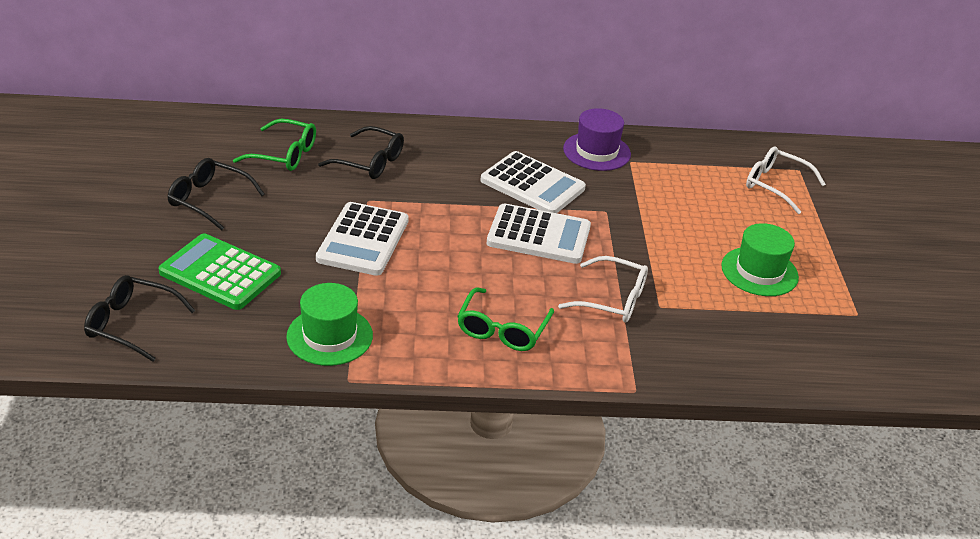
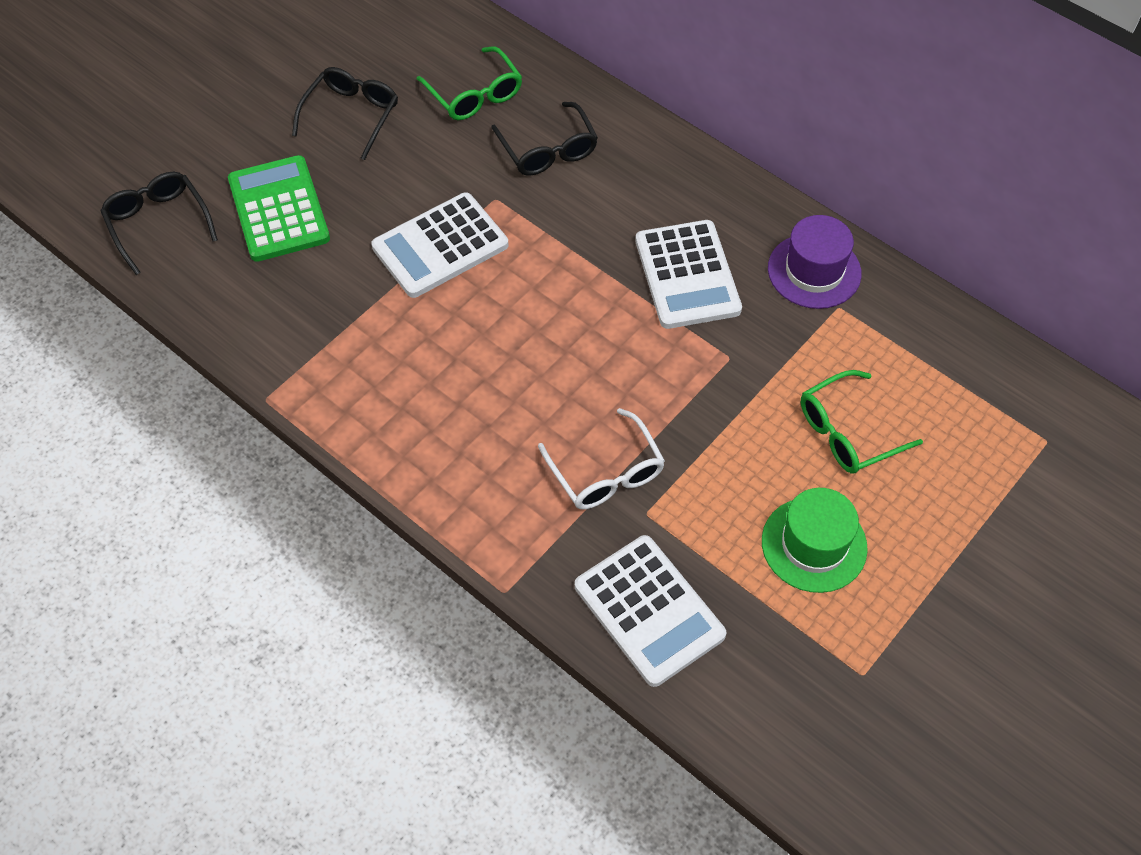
camera: 45 degrees right, 20 degrees up
(209, 200) = (351, 115): black glasses -> black glasses turned 45 degrees clockwise
(329, 336) = (298, 340): green hat -> none
(502, 329) = (457, 435): green glasses -> green glasses (848, 432)
(538, 235) = (619, 345): white calculator -> white calculator (649, 610)
(775, 185) = (985, 444): white glasses -> none

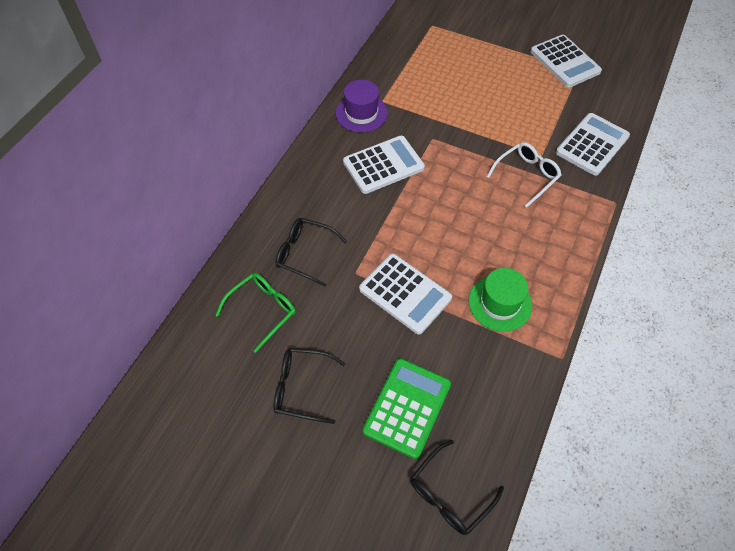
camera: 105 degrees left, 0 degrees up
(279, 209) = (407, 407): green calculator -> green calculator turned 150 degrees clockwise
(548, 150) = (305, 254): black glasses -> black glasses turned 120 degrees counterclockwise
(814, 544) = (525, 93): green hat -> green hat (500, 303)
(848, 432) = (458, 89): green glasses -> none
(894, 656) = (565, 62): none -> white calculator

